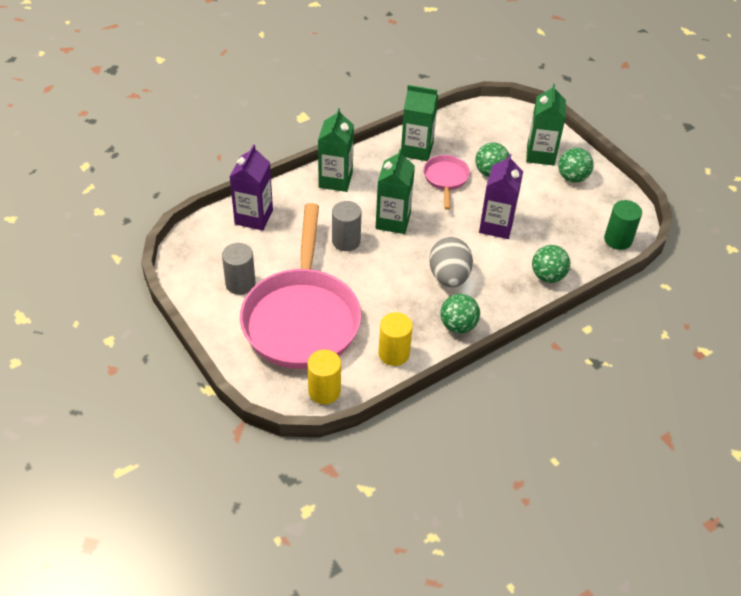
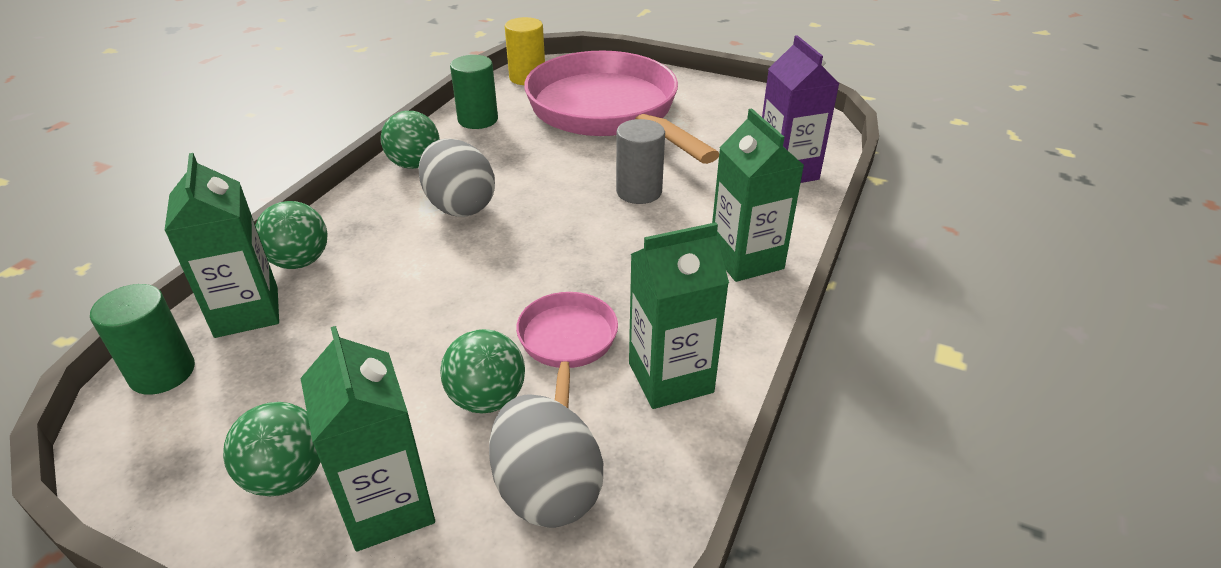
camera: 150 degrees right, 10 degrees down
(240, 283) = (709, 113): grey cylinder -> none
(393, 221) = (598, 240): green carton -> green carton (247, 312)
(394, 353) = (478, 120): yellow cylinder -> green cylinder
(445, 179) = (567, 343): pink pan -> pink pan turned 150 degrees counterclockwise
(487, 137) = (546, 491): none -> grey egg
(496, 225) = (422, 301): purple carton -> none

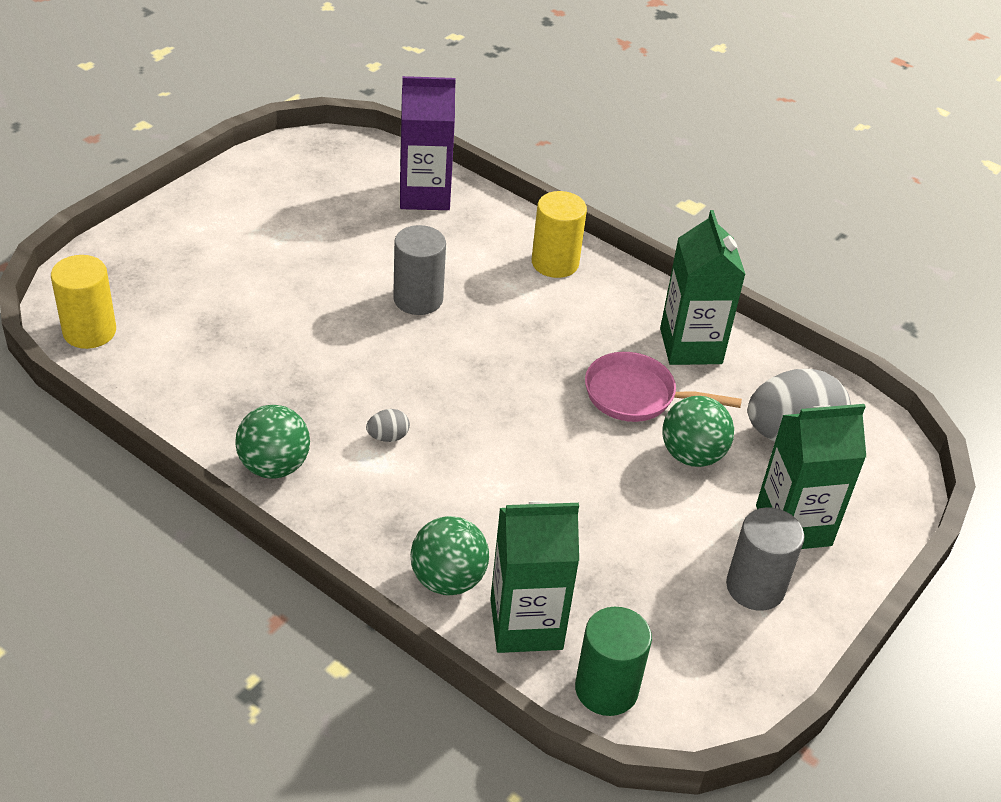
camera: 80 degrees left, 5 degrees up
(287, 476) = (755, 587): green ball -> grey cylinder
(460, 206) = (388, 437): grey egg -> grey egg, size x0.41
(478, 120) = (187, 395): green cylinder -> none
(608, 112) = (231, 282): pink pan -> none
(746, 259) = (555, 263): green carton -> yellow cylinder

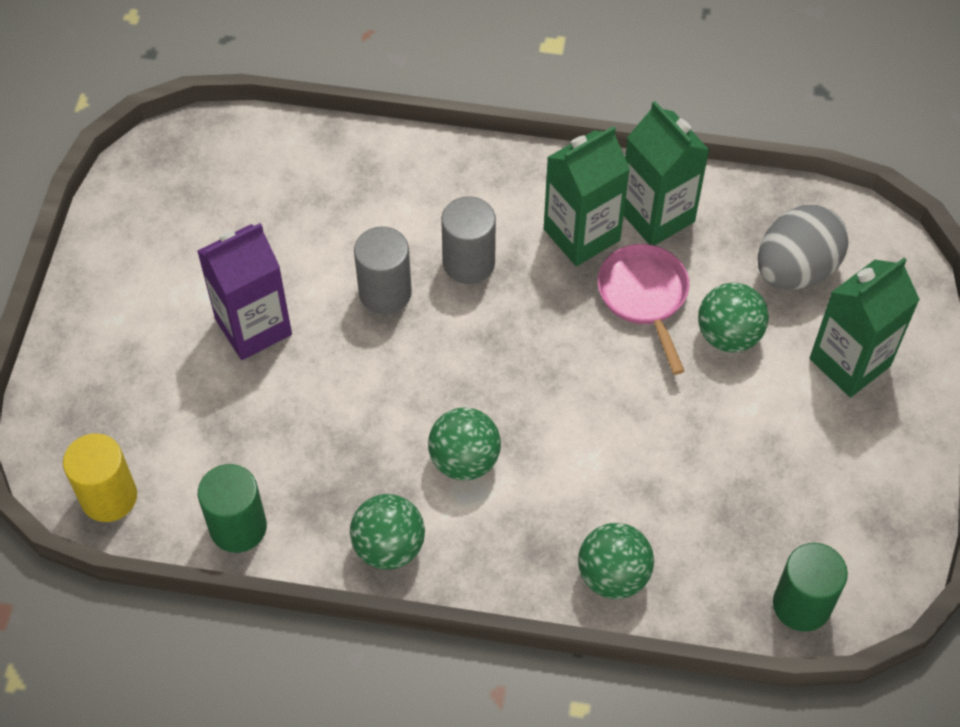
camera: 25 degrees left, 15 degrees up
(167, 396) = (238, 527): none -> green cylinder
(388, 437) = (464, 460): grey egg -> green ball
(424, 195) = (304, 163): purple carton -> purple carton (253, 327)
(526, 624) = (702, 581): green carton -> green carton (581, 235)
(555, 263) = (479, 183): yellow cylinder -> none
(636, 395) = (644, 297): pink pan -> pink pan turned 90 degrees clockwise
(755, 587) = (855, 441): grey cylinder -> grey cylinder (469, 263)

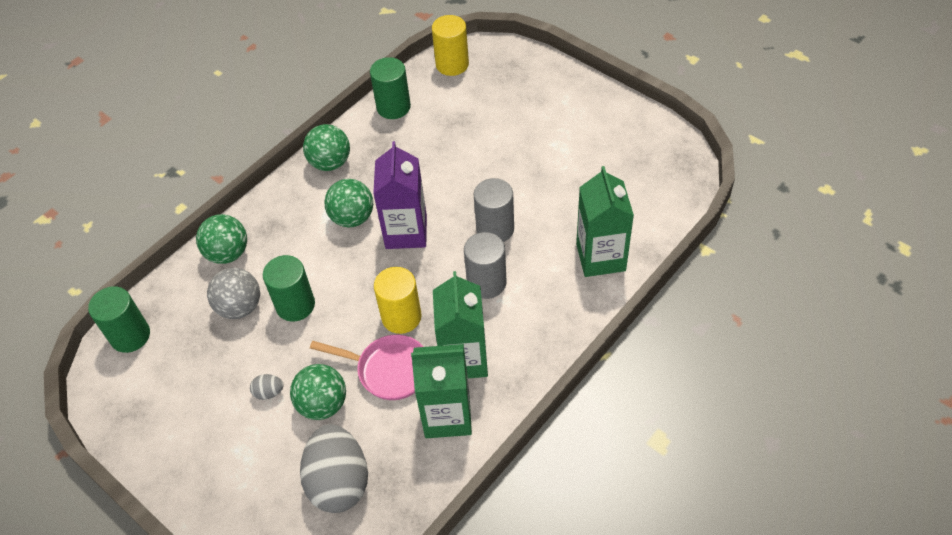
camera: 125 degrees right, 5 degrees down
(253, 327) = (516, 157): purple carton -> purple carton (406, 232)
(571, 322) = (401, 317): none -> yellow cylinder
(631, 443) = (295, 305): none -> green cylinder
(676, 504) = (240, 307): none -> grey ball
(755, 397) = (269, 392): none -> grey egg
(850, 362) = (245, 469): green carton -> green carton (600, 257)

